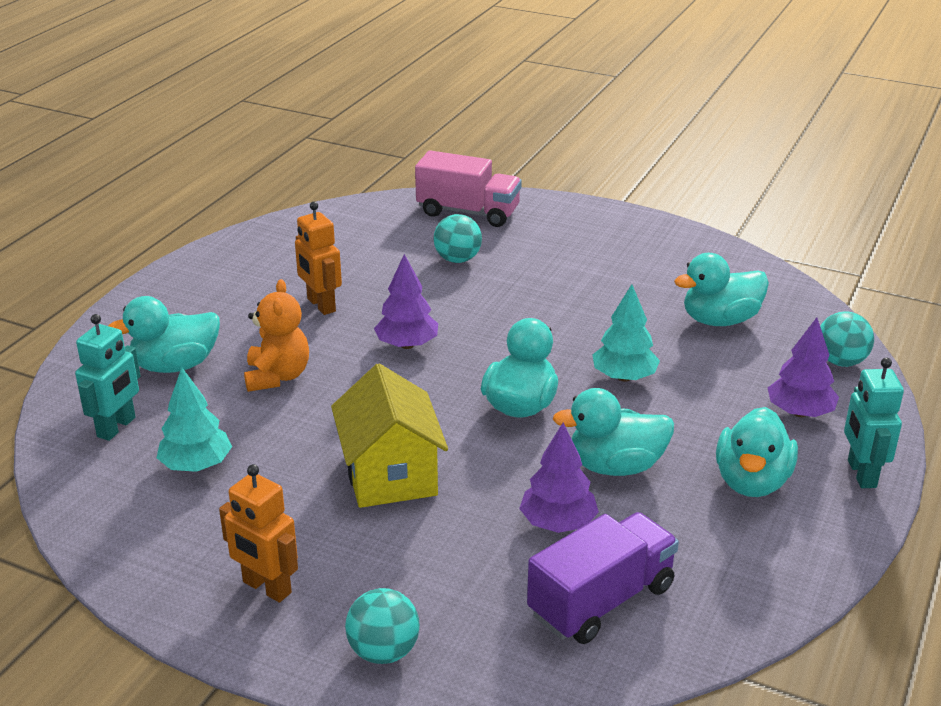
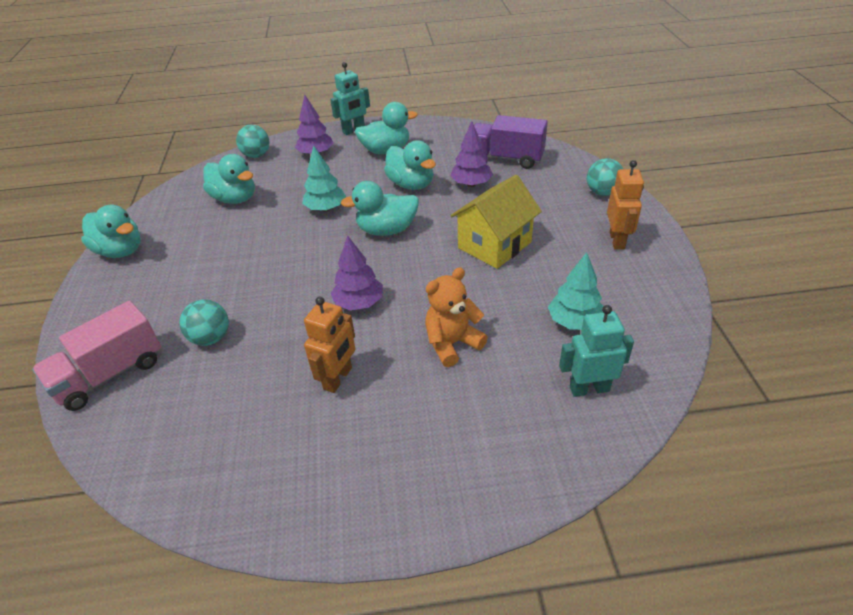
camera: 120 degrees left, 10 degrees up
(175, 365) = (493, 411): turquoise duck -> turquoise duck (120, 251)
(468, 212) = (110, 374): pink truck -> pink truck turned 120 degrees counterclockwise

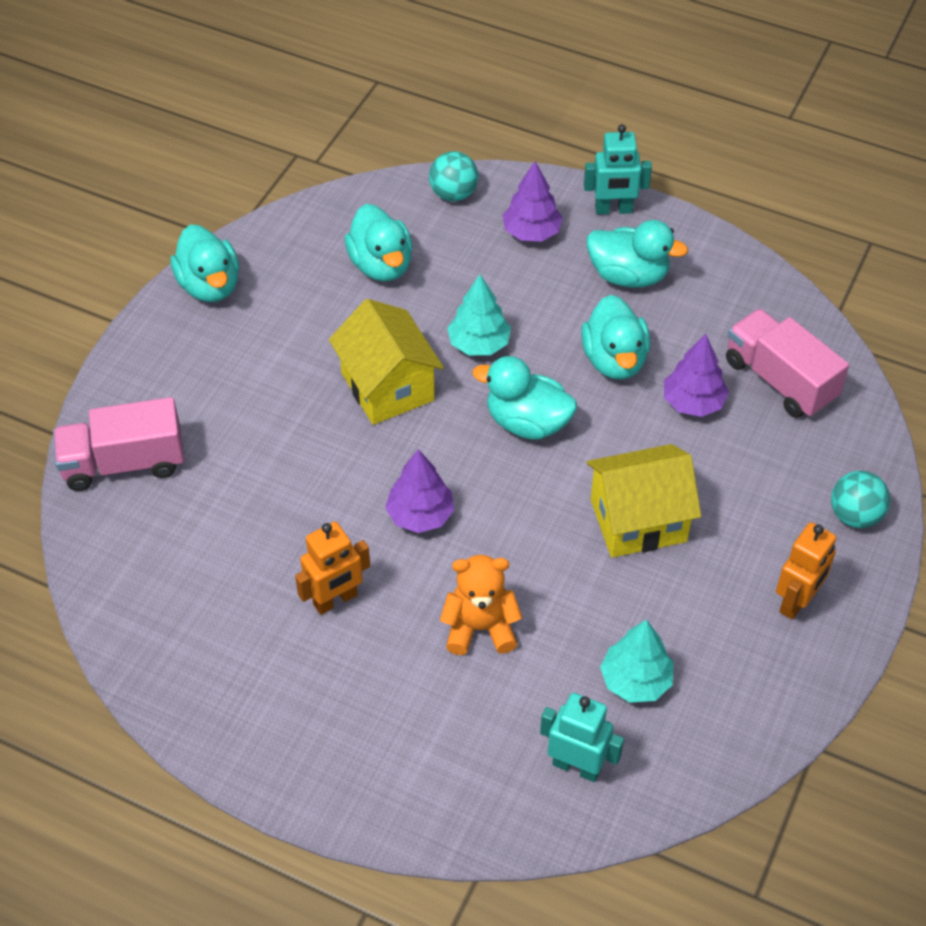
camera: 30 degrees right, 10 degrees up
(211, 338) = (241, 473): turquoise ball -> none
(284, 250) = (387, 387): none -> yellow house
(506, 158) = (779, 380): purple truck -> pink truck

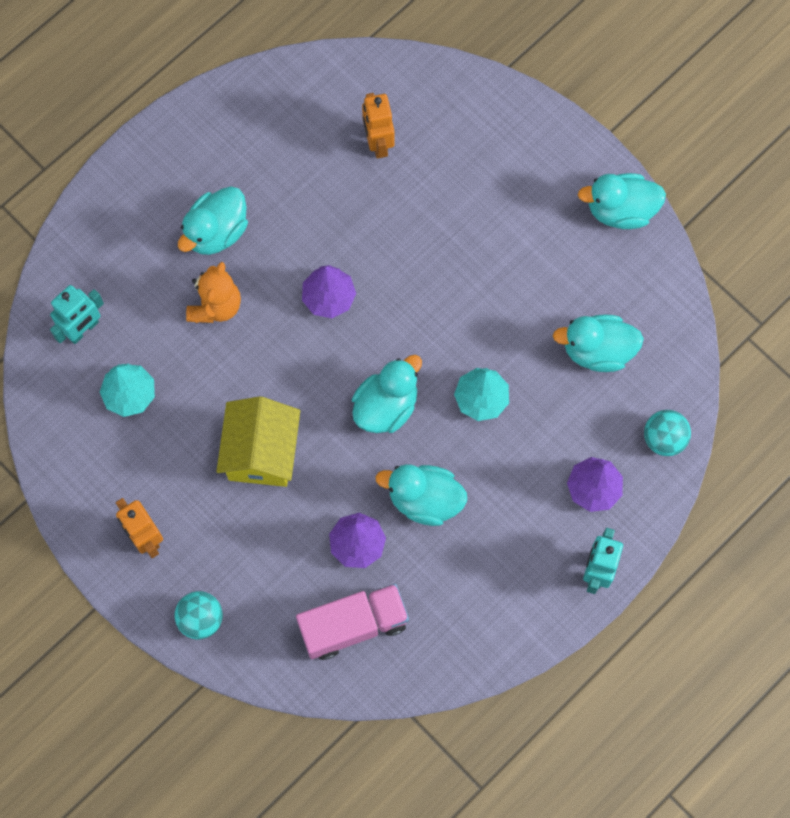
camera: 110 degrees right, 20 degrees up
(124, 463) = (457, 107): pink truck -> none
(335, 600) = (278, 217): orange robot -> orange robot (378, 143)
(387, 387) = (462, 314): yellow house -> none
(628, 275) = (513, 550): turquoise duck -> turquoise duck (216, 232)

